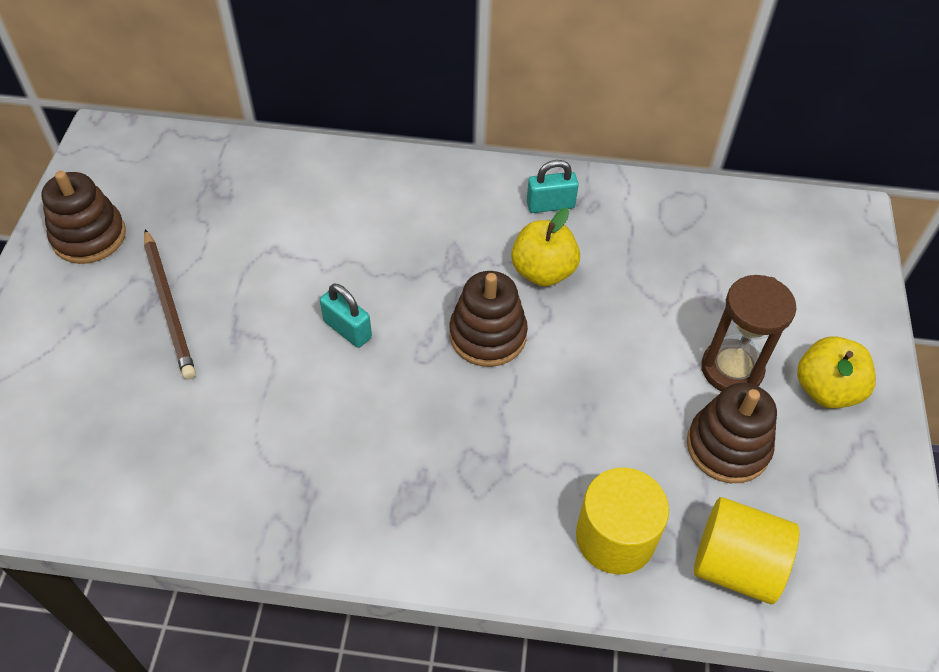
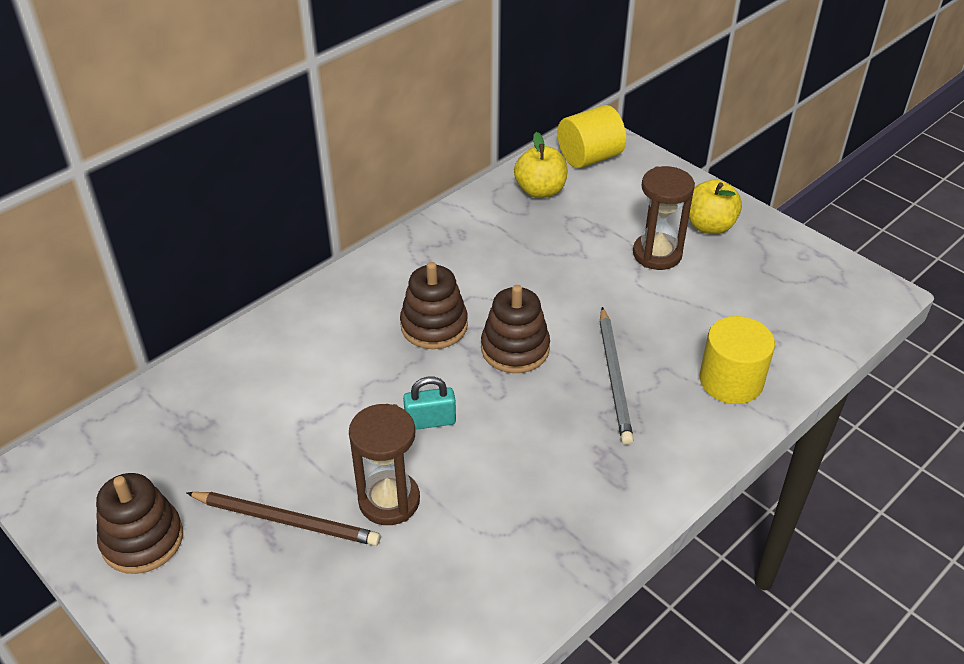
camera: 50 degrees left, 10 degrees down
(239, 357) = (389, 500): none -> brown hourglass
(525, 433) = (614, 377): none -> grey pencil
(543, 271) = (490, 290): yellow apple -> yellow apple (540, 191)
(550, 205) = (436, 252): turquoise padlock -> none
(727, 446) = (711, 291): brown stacking toy -> brown stacking toy (434, 326)
(735, 565) = (794, 339): yellow cylinder -> yellow cylinder (589, 157)

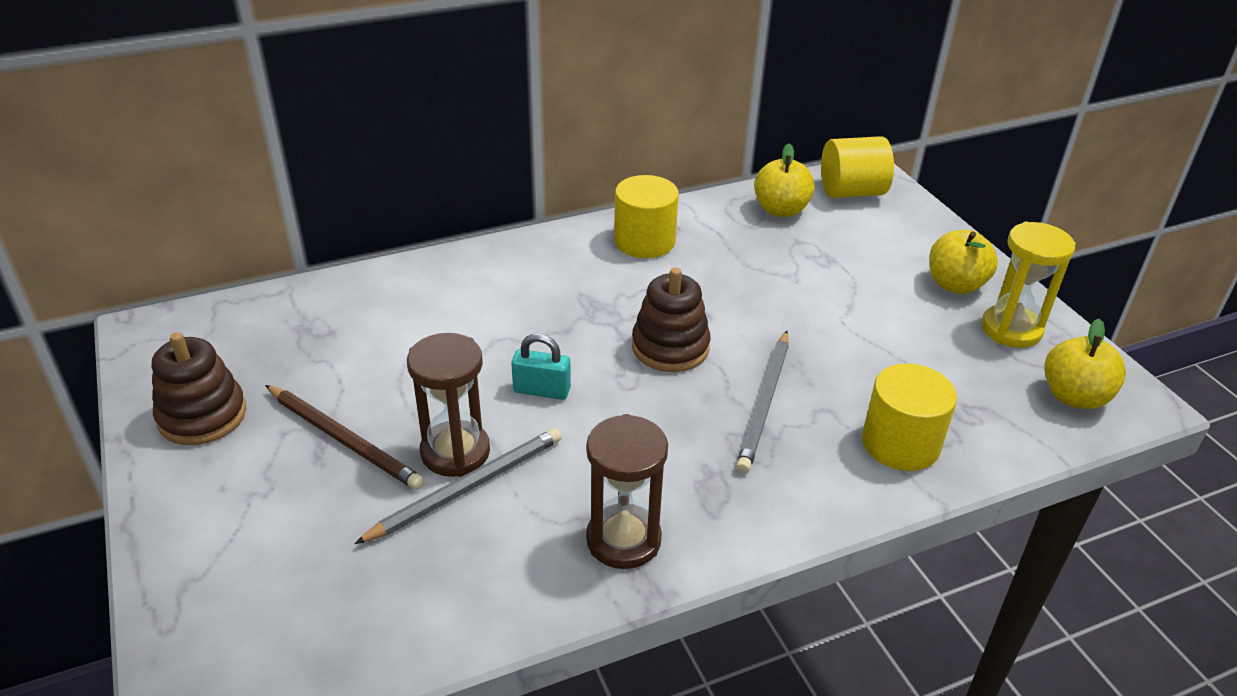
camera: 20 degrees right, 5 degrees down
(417, 529) = (467, 487): none -> grey pencil
(434, 326) = (598, 304): brown stacking toy -> none
(441, 252) = (644, 241): none -> yellow cylinder
(657, 254) = (879, 297): brown hourglass -> brown hourglass (623, 540)
(767, 255) = (1011, 329): none -> yellow hourglass
(835, 301) = (1074, 396): none -> yellow apple

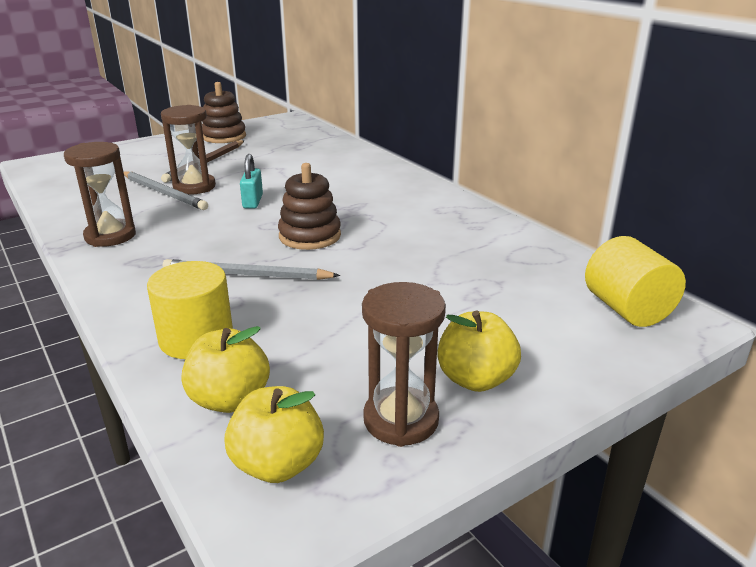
camera: 80 degrees right, 10 degrees down
(644, 241) = (448, 217): yellow cylinder -> none
(780, 210) = (549, 271): yellow apple -> yellow apple (229, 399)
(1011, 329) = (401, 420): yellow hourglass -> brown hourglass

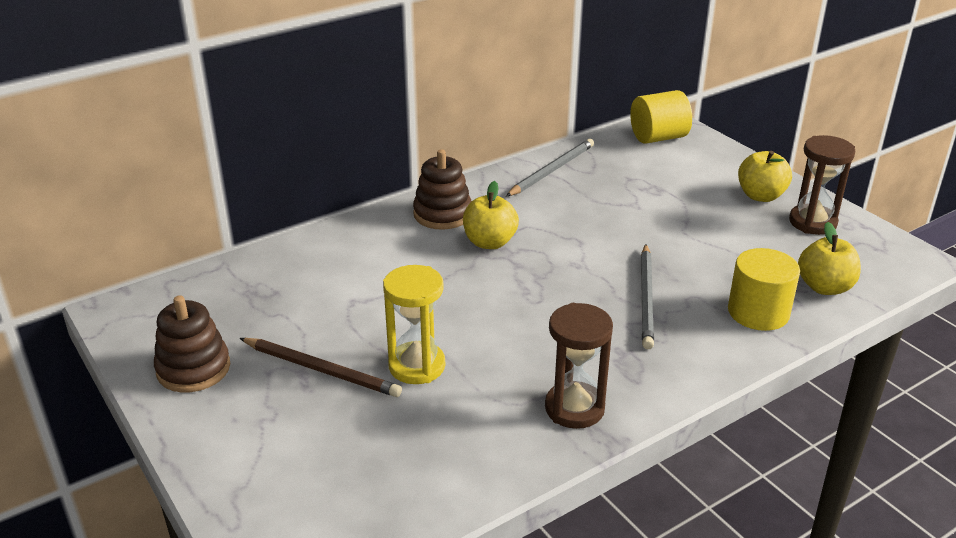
camera: 90 degrees left, 5 degrees up
(164, 193) = (437, 390): grey pencil -> grey pencil (552, 170)
(194, 187) = (417, 366): brown hourglass -> yellow hourglass
(253, 201) = (468, 312): turquoise padlock -> none
(277, 464) = (873, 263): yellow apple -> yellow apple (489, 242)
(310, 236) = (558, 268): brown stacking toy -> brown stacking toy (442, 214)

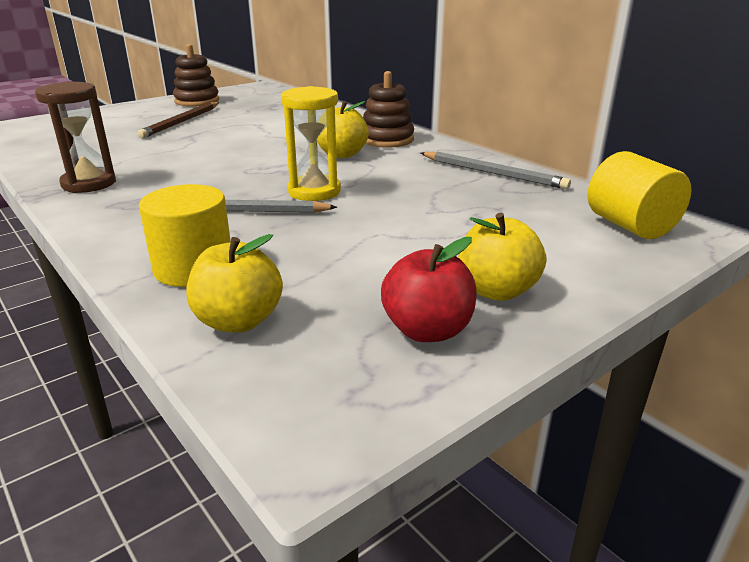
camera: 85 degrees right, 5 degrees down
(417, 366) = (172, 141): yellow hourglass -> yellow hourglass (314, 191)
(812, 222) = (427, 330): brown hourglass -> red apple

